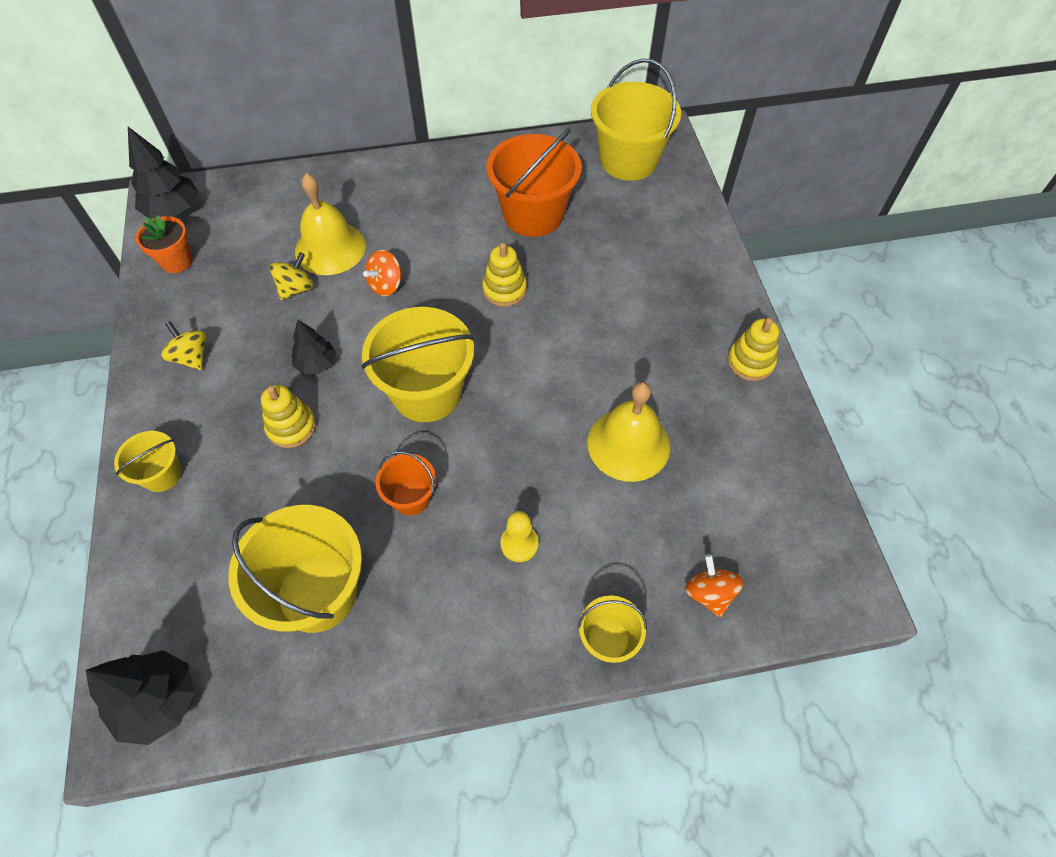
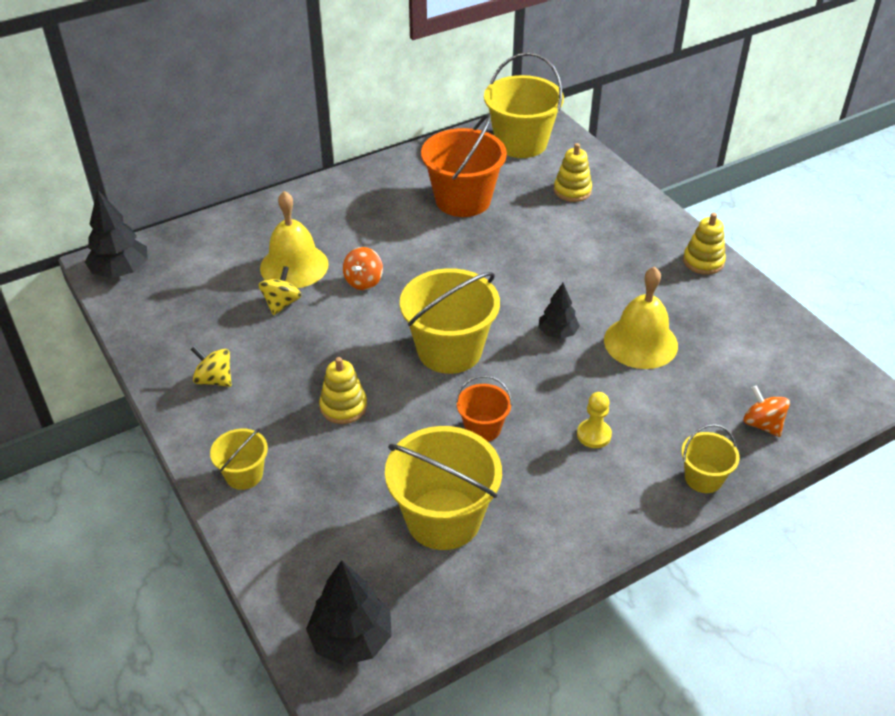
camera: 20 degrees left, 15 degrees down
(177, 261) = (151, 310): orange flower pot -> none
(316, 364) = (337, 355): black tree -> black tree (557, 333)
(504, 289) = (471, 260): yellow stacking toy -> yellow stacking toy (572, 191)

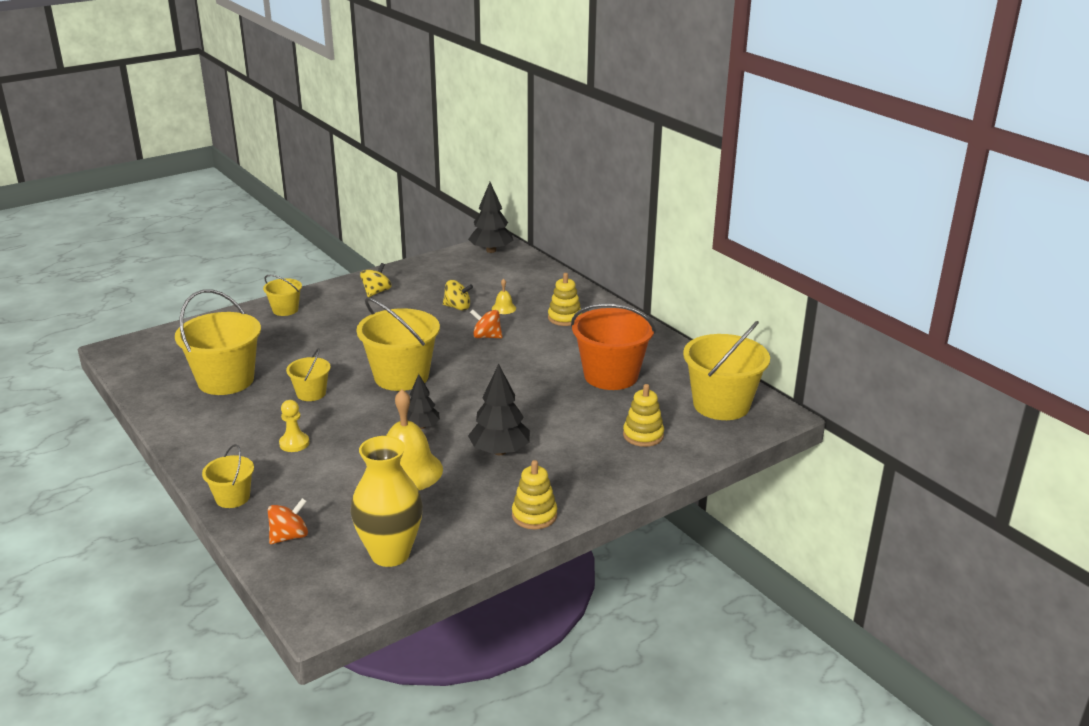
camera: 85 degrees right, 15 degrees down
(294, 266) = (503, 308): yellow bell -> yellow bell, size x0.44
(343, 407) = (343, 338): yellow stacking toy -> yellow stacking toy (564, 318)
(351, 639) = (140, 354): black tree -> black tree (499, 451)
(483, 428) = (311, 393): orange bucket -> yellow bucket
(775, 351) = (390, 554): none -> yellow vase

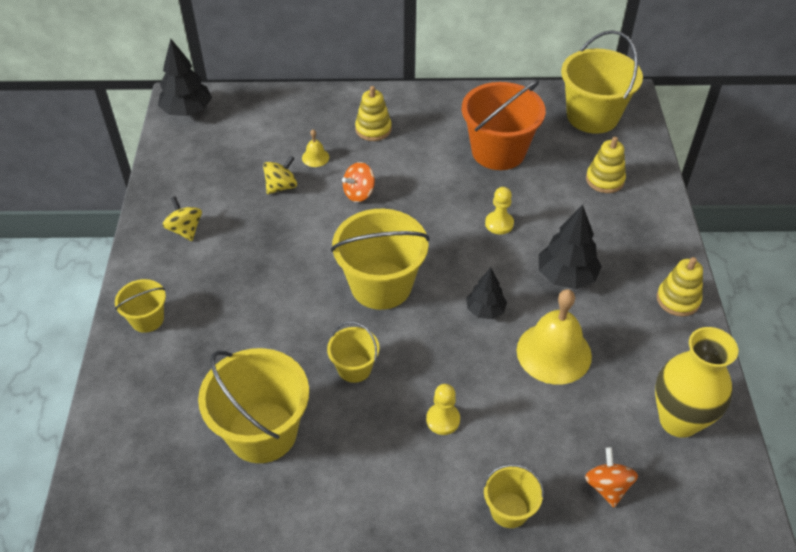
camera: 55 degrees left, 20 degrees up
(524, 403) = (499, 224): none -> yellow pawn

